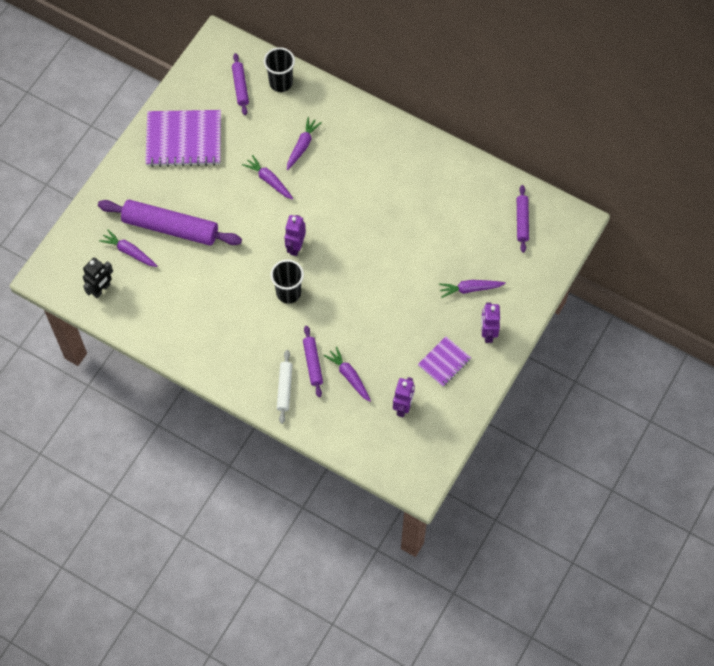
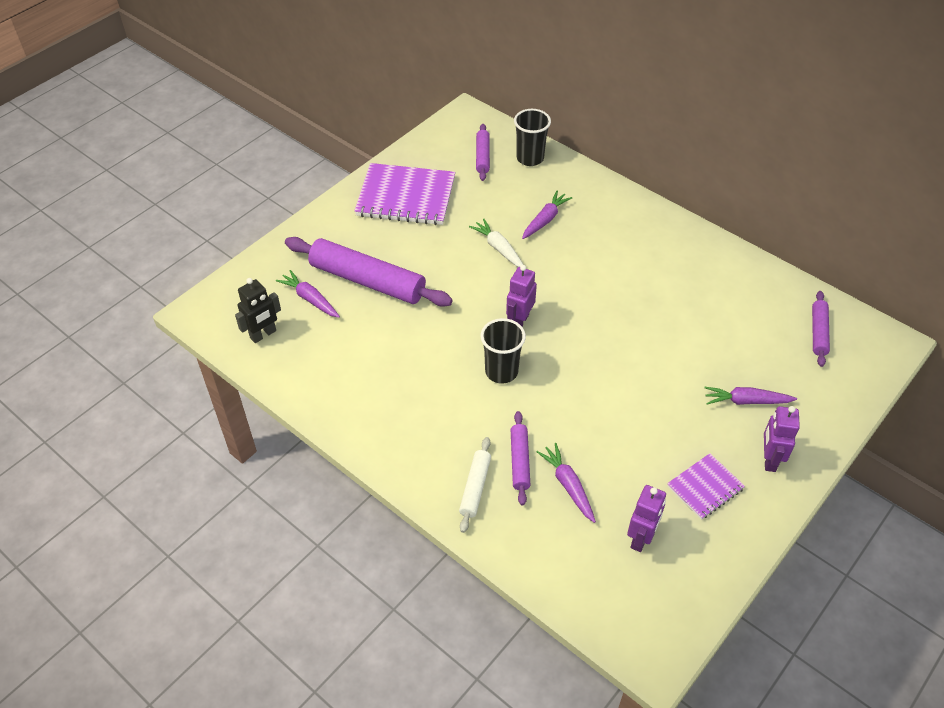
camera: 10 degrees right, 15 degrees down
(269, 180) = (499, 248): purple carrot -> white carrot

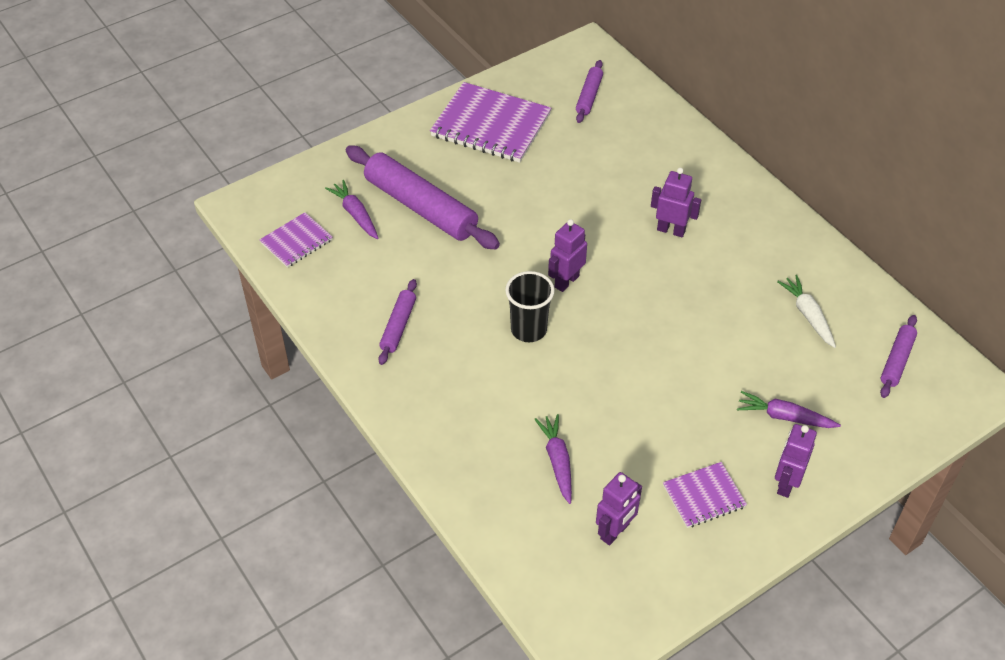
camera: 15 degrees right, 0 degrees up
(263, 334) = (296, 241): black robot -> purple notebook
(475, 487) = (460, 441): white rolling pin -> none
(499, 248) = (571, 199): white carrot -> white carrot (808, 315)
(519, 461) = (515, 425): purple rolling pin -> purple rolling pin (398, 326)
(530, 158) = (640, 107): black cup -> none
(545, 220) = (633, 178): purple carrot -> none
(593, 259) = (671, 230): none -> purple robot

